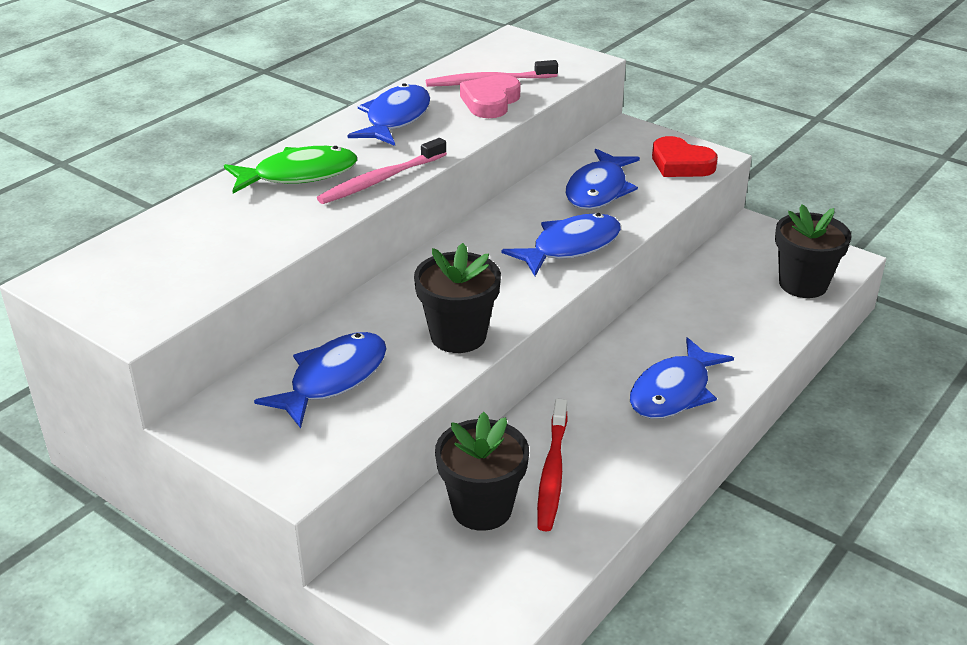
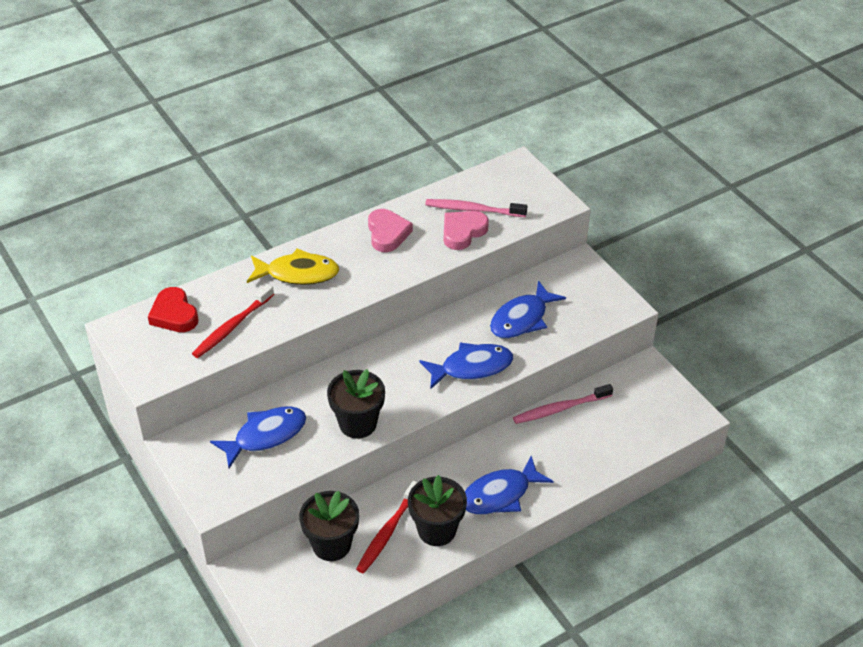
camera: 20 degrees right, 10 degrees up
(235, 244) = (232, 327): none -> red toothbrush
(298, 175) = (298, 273): green fish -> yellow fish
(380, 180) = (348, 292): pink toothbrush -> pink toothbrush (560, 409)
(395, 119) = (387, 233): blue fish -> pink heart
(680, 164) = (597, 309): red heart -> red heart (174, 314)
(803, 284) = (648, 430): black flower pot -> black flower pot (436, 530)

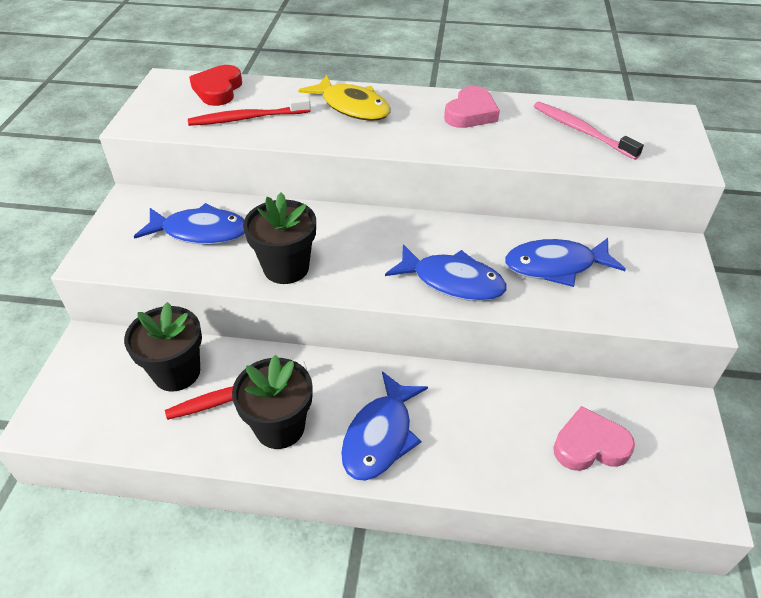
camera: 40 degrees right, 0 degrees up
(463, 232) = (549, 143): pink heart -> pink heart (590, 445)
(500, 494) = (380, 436): blue fish -> blue fish turned 75 degrees counterclockwise
(560, 409) = (535, 389): pink toothbrush -> none

